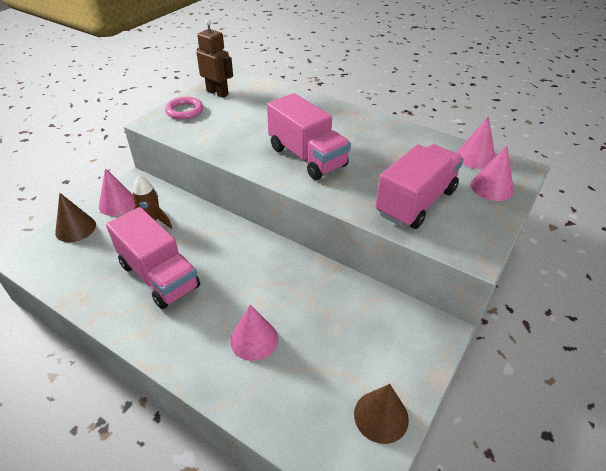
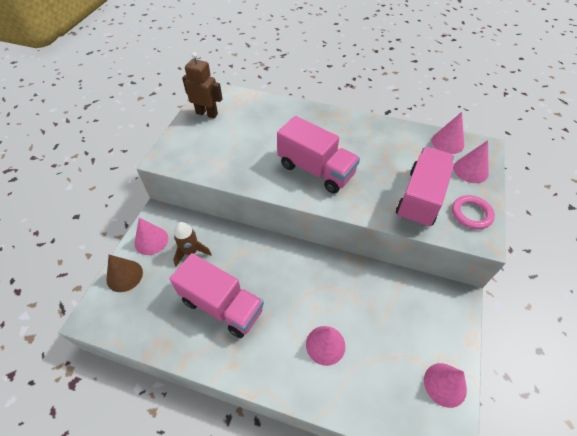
camera: 15 degrees left, 10 degrees up
(184, 111) = (186, 140): pink ring -> pink ring (471, 214)
(381, 416) = (445, 384): brown cone -> pink cone

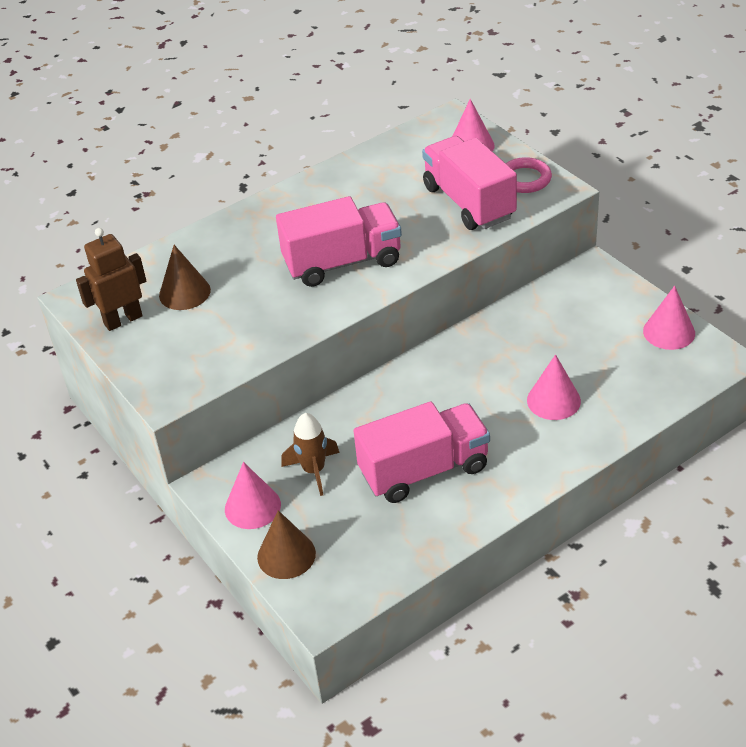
camera: 50 degrees left, 10 degrees down
(242, 123) = (184, 292): none -> brown cone
(447, 142) = (415, 139): pink cone -> none

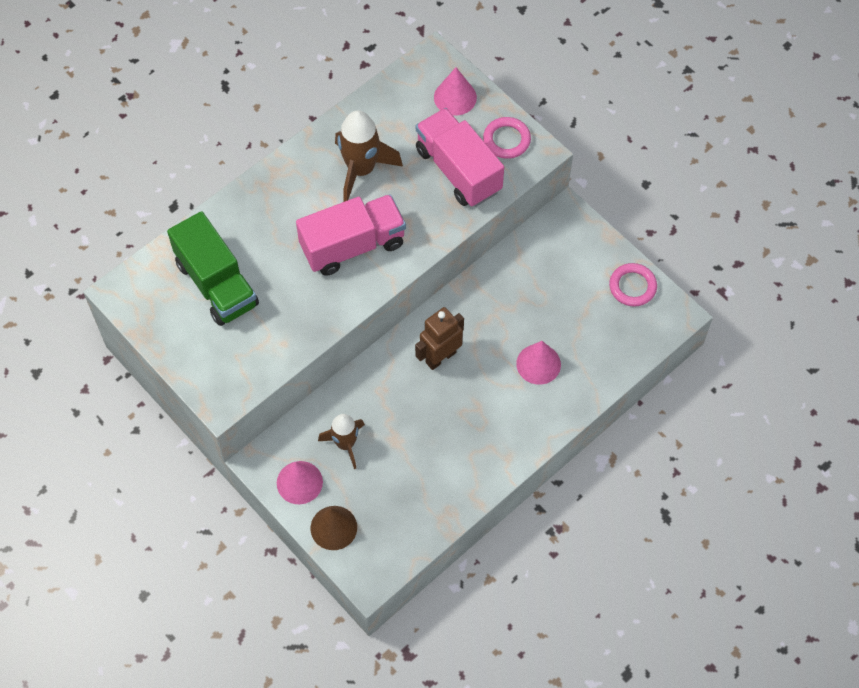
camera: 10 degrees left, 20 degrees up
(123, 320) = (167, 317): brown robot -> brown robot (440, 357)
(184, 292) = (216, 284): brown cone -> green truck
(361, 201) = (361, 170): none -> brown rocket
(424, 470) = (436, 440): pink truck -> none
(669, 332) = (632, 286): pink cone -> pink ring

